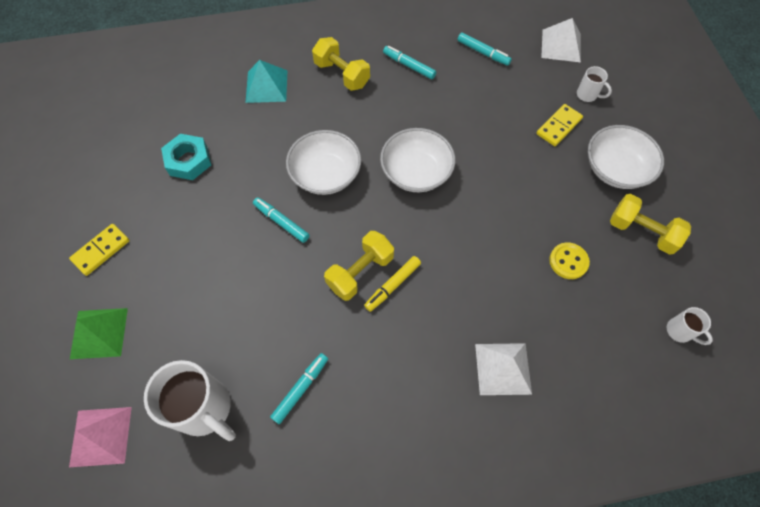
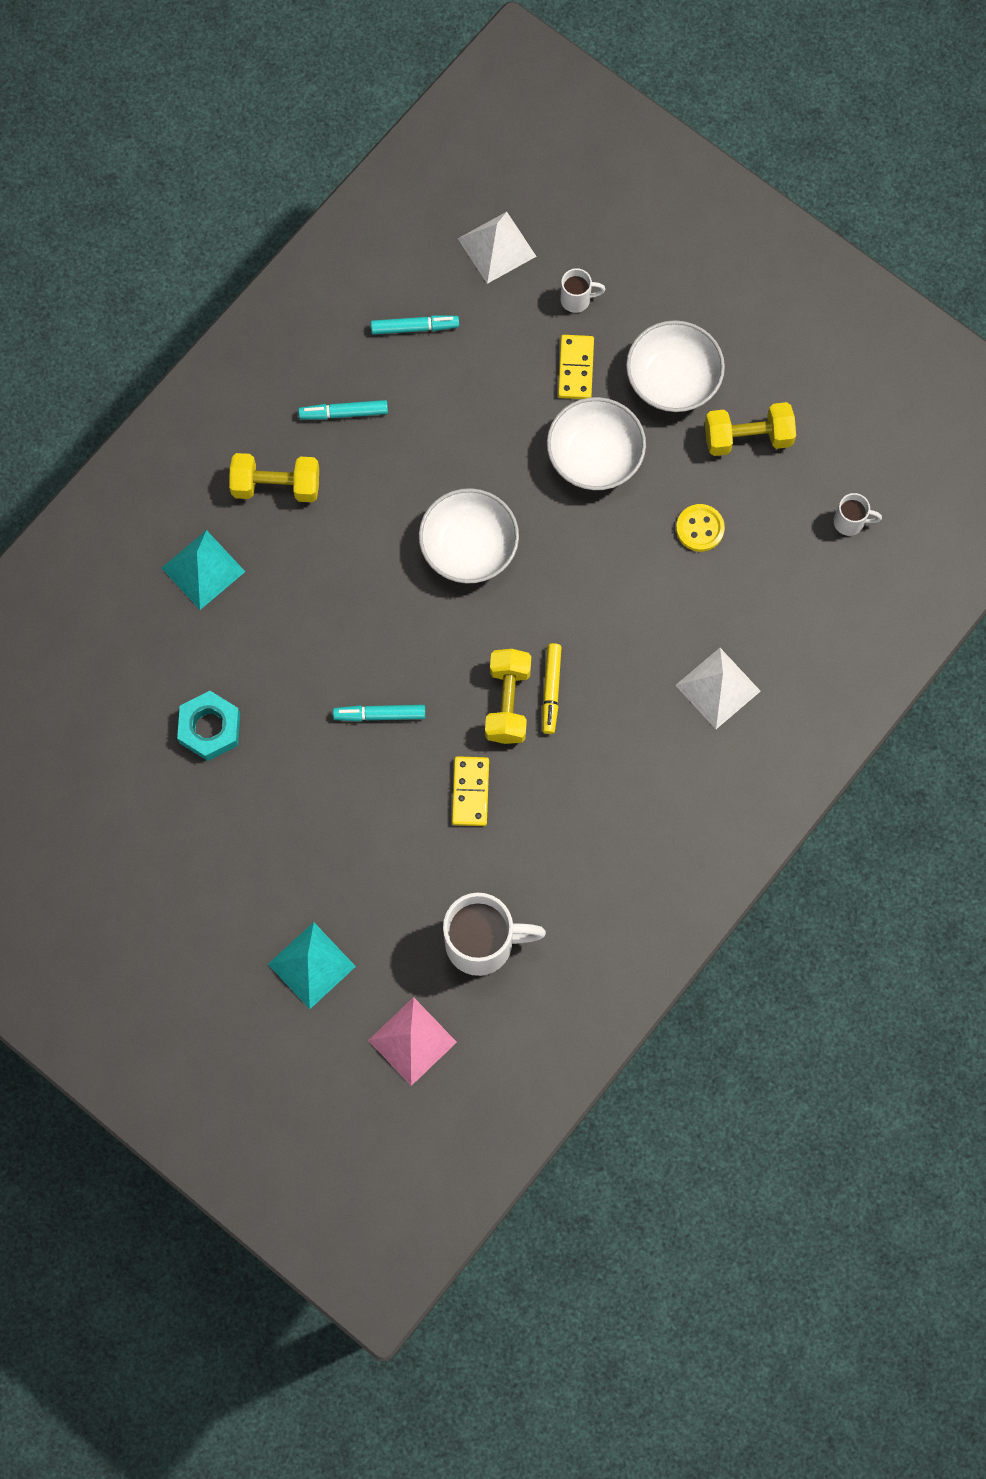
camera: 40 degrees left, 10 degrees up
(99, 333) = (311, 965): green pyramid -> turquoise pyramid
(101, 250) = (223, 893): yellow domino -> yellow domino (470, 792)
(300, 389) = (552, 855): turquoise marker -> none
(325, 174) = (375, 625): white bowl -> white bowl (595, 455)

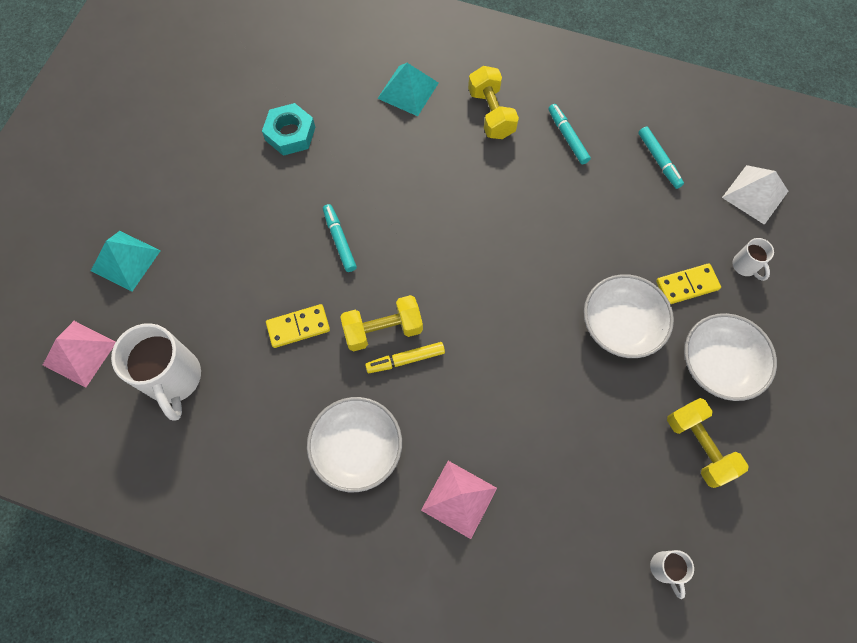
camera: 70 degrees right, 5 degrees down
(469, 546) = (501, 257): white bowl -> white bowl (357, 448)
(700, 528) = (596, 433): yellow button -> none
(718, 688) = (459, 499): white pyramid -> pink pyramid

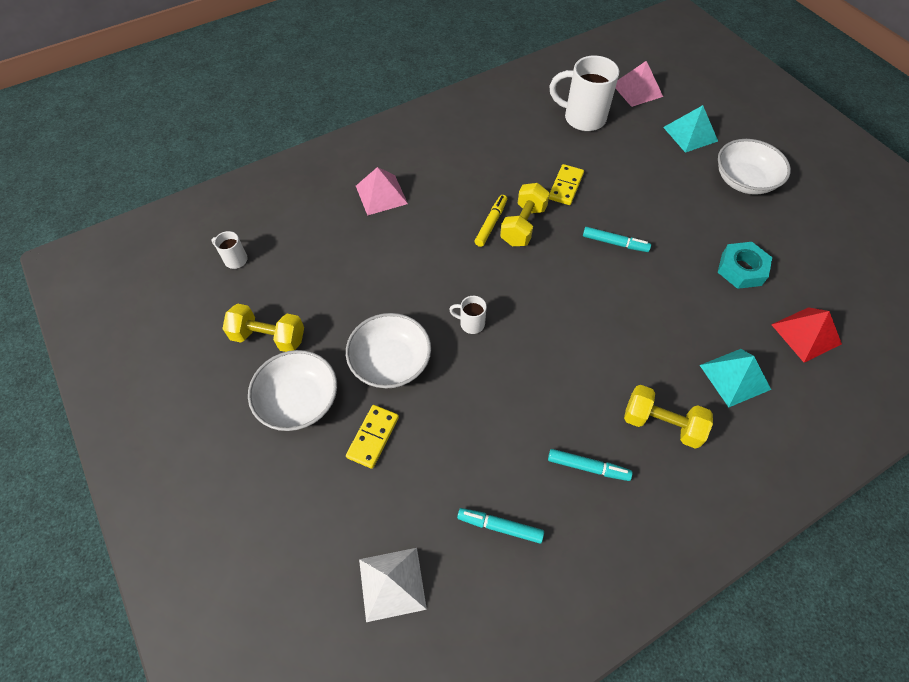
camera: 130 degrees right, 10 degrees down
(325, 65) = (806, 334): none -> red pyramid
(357, 448) = (459, 169): white bowl -> white bowl (744, 180)
(745, 266) = (342, 500): white mug -> white mug (471, 323)

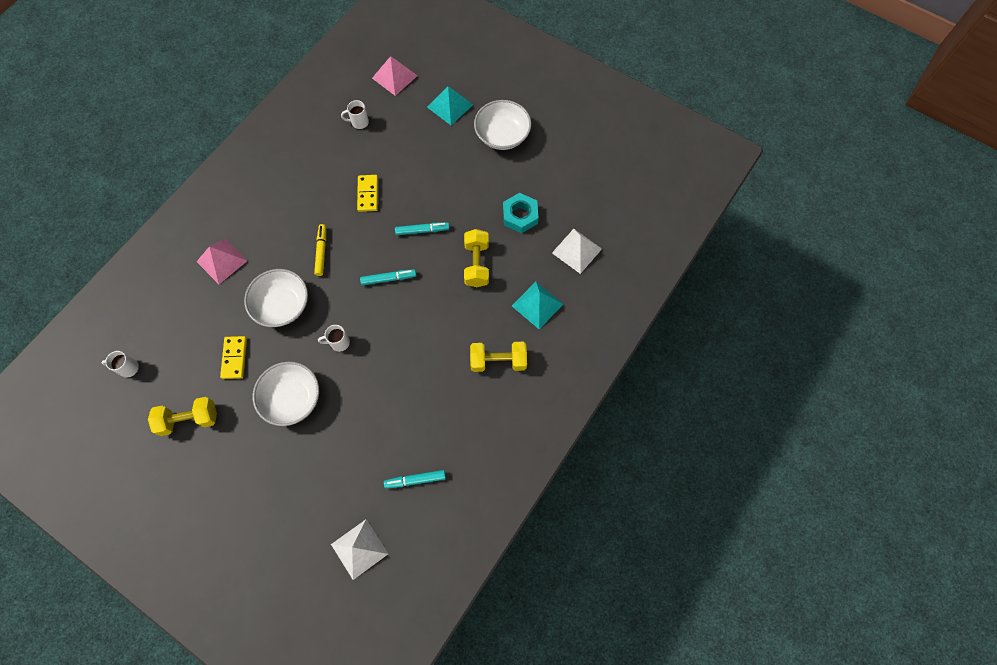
camera: 25 degrees left, 10 degrees up
(299, 401) = (237, 457): white bowl -> white bowl (282, 305)
(373, 437) = (303, 459): yellow domino -> yellow domino (234, 358)
(523, 225) = (347, 243): yellow dumbbell -> yellow dumbbell (477, 264)
(582, 118) = (359, 122): white mug -> white mug, size x0.48
(588, 467) = (459, 413): turquoise marker -> turquoise marker (388, 279)
(806, 334) = (576, 250): red pyramid -> white pyramid

